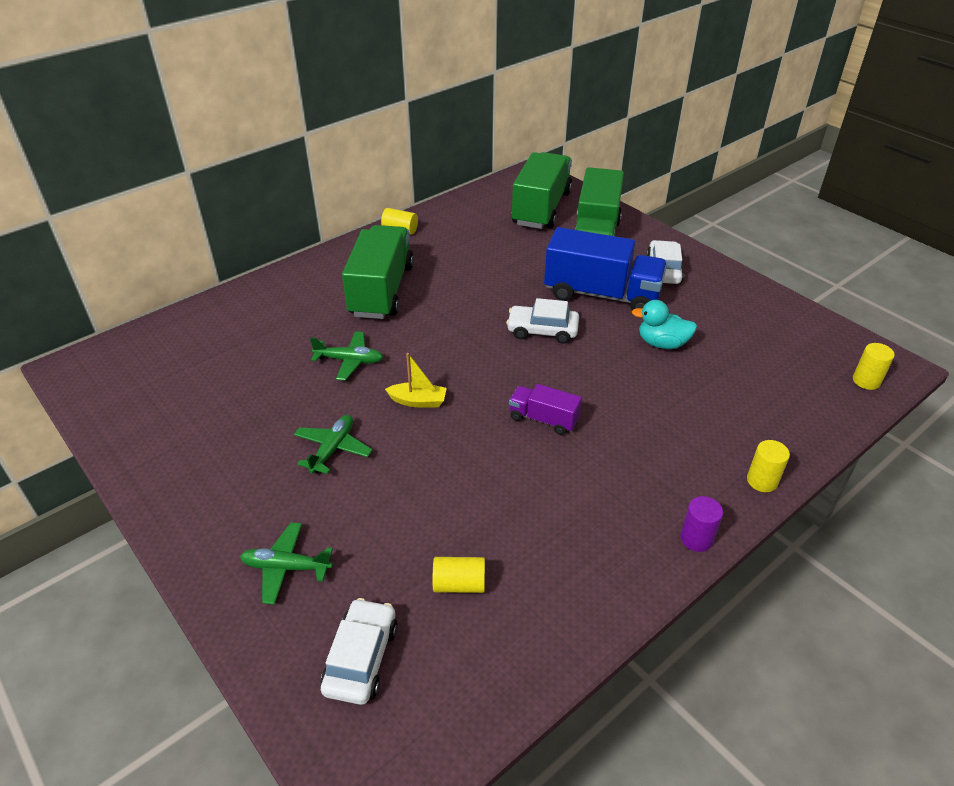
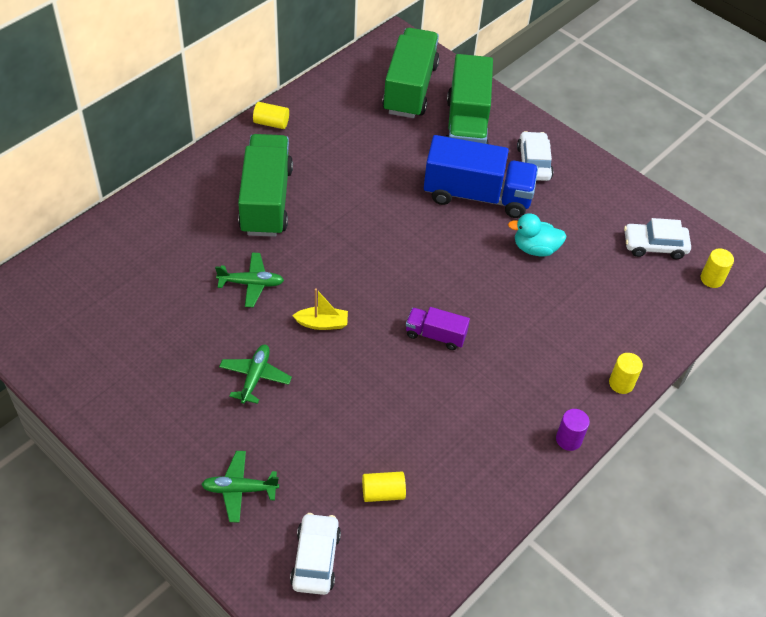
camera: 10 degrees left, 10 degrees up
(542, 331) = (425, 240): white car -> white car (654, 246)

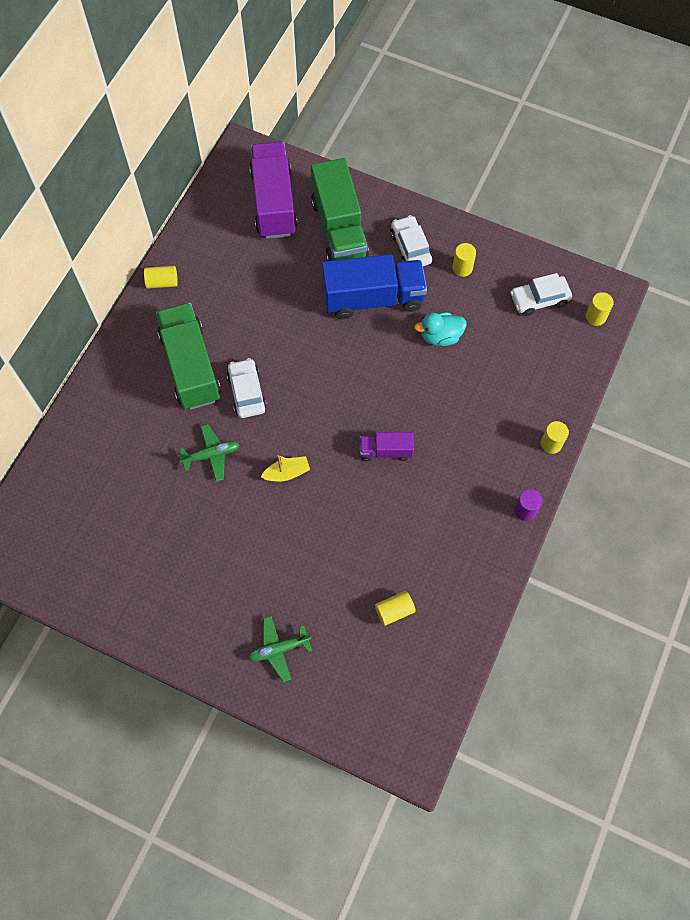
camera: 15 degrees left, 15 degrees up
(255, 377) = (250, 543): green plane -> none
(315, 559) = (362, 686): white car -> white car (247, 392)
(410, 88) = (274, 202): green truck -> purple truck
(581, 195) = (462, 268): none -> yellow cylinder

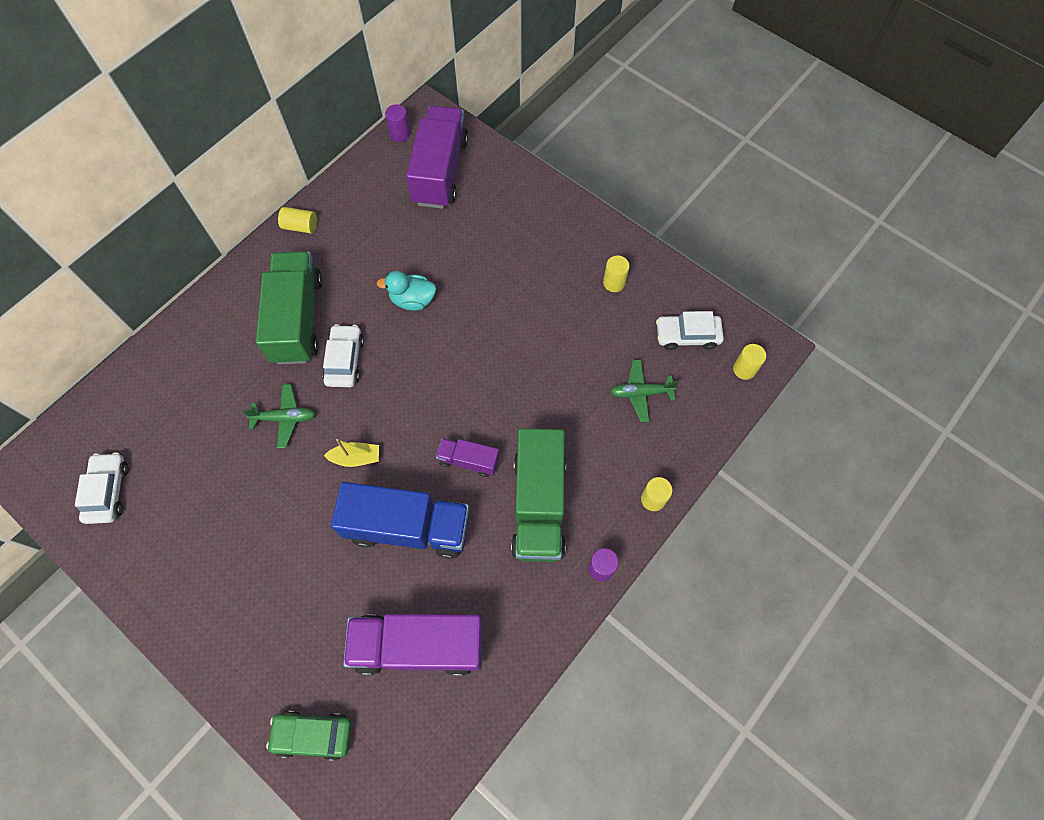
camera: 15 degrees right, 0 degrees up
(224, 175) = (400, 134): none -> purple cylinder
(278, 649) = (278, 655): green plane -> green plane (641, 393)
(330, 703) = (313, 735): none -> green car
(339, 229) = (497, 213): green truck -> green truck (538, 505)
(373, 298) = (509, 293): blue truck -> blue truck (408, 527)
(394, 610) = (419, 645): yellow cylinder -> purple truck
(410, 247) = (566, 249): white car -> white car (108, 491)
(440, 336) = (567, 350): turquoise duck -> turquoise duck (412, 300)

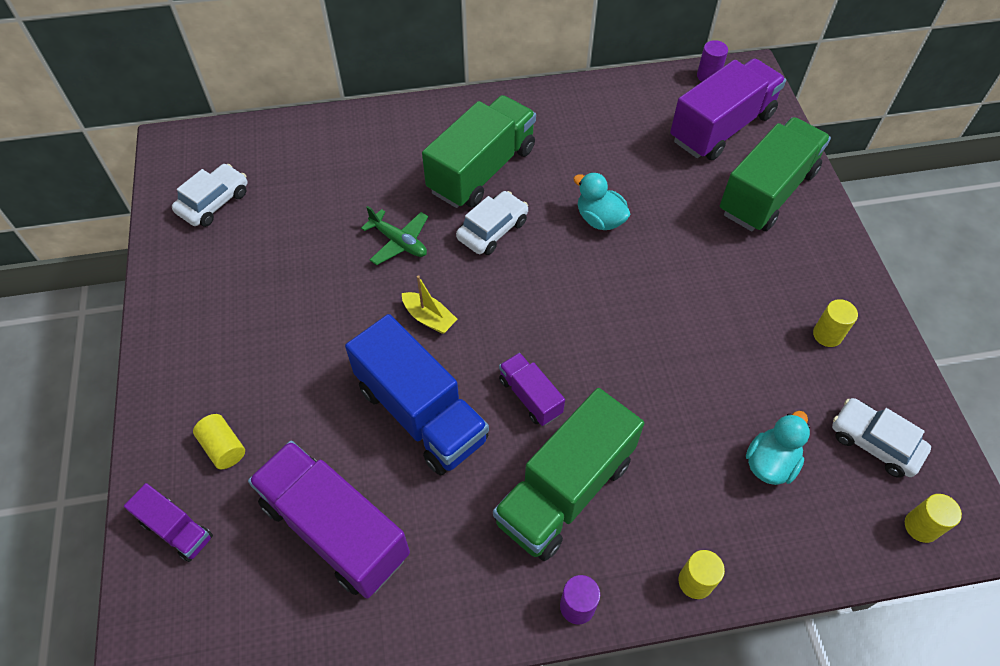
camera: 40 degrees right, 10 degrees down
(300, 226) = (550, 99): yellow cylinder -> yellow cylinder (223, 447)
(313, 735) = (176, 530): green car -> purple truck
(506, 203) = (767, 192): none -> green truck
(641, 393) = (770, 463): green plane -> turquoise duck

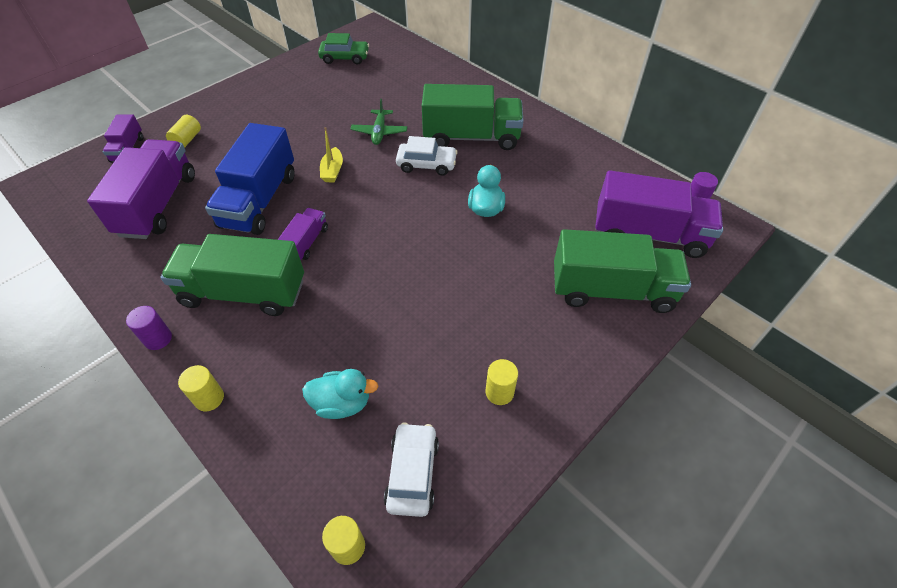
camera: 55 degrees right, 5 degrees down
(214, 202) = (345, 58): white car -> green car

